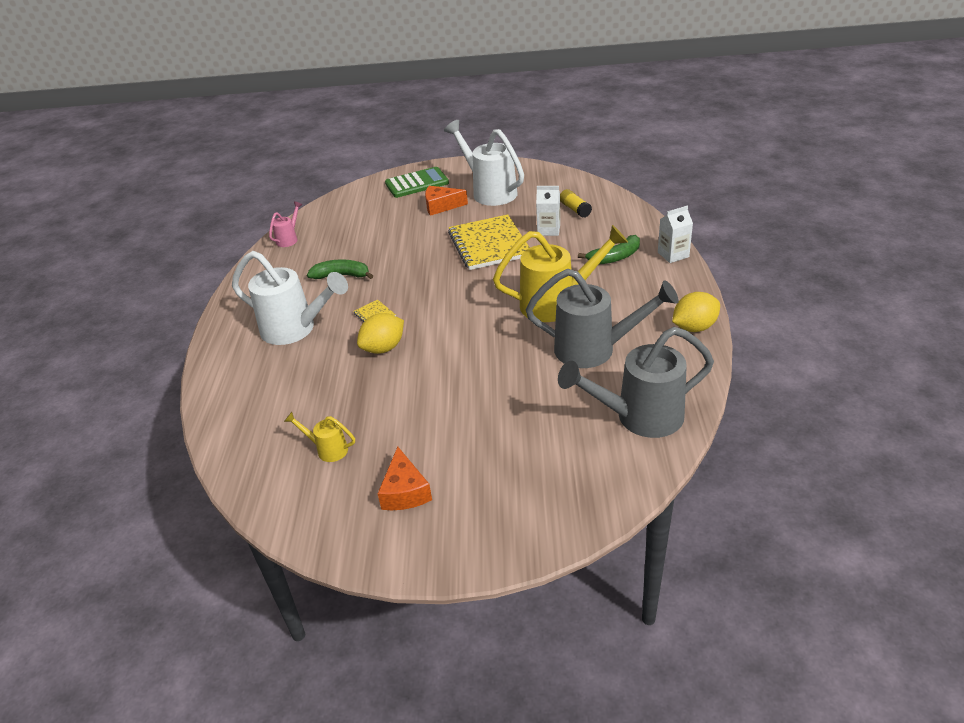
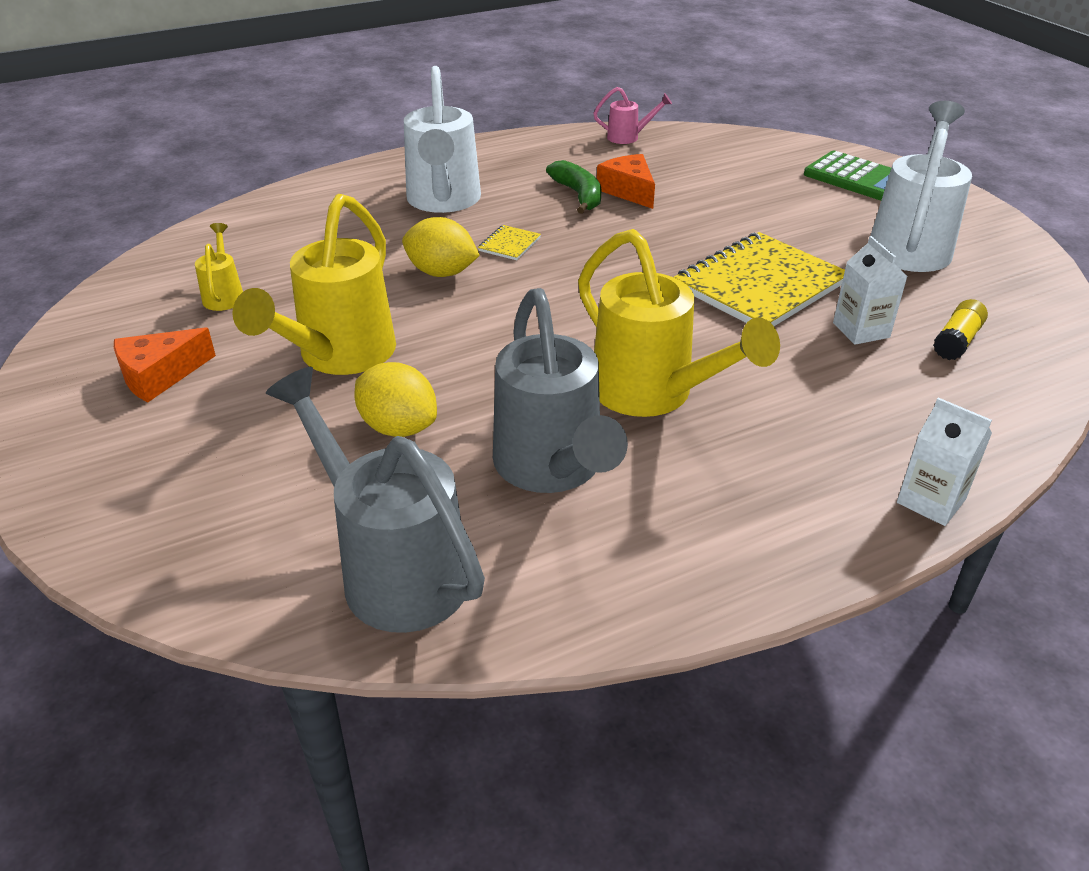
camera: 60 degrees right, 0 degrees up
(441, 206) = (821, 215): orange cheese -> orange cheese (628, 191)
(443, 406) = (339, 356): none -> yellow watering can
(615, 257) = (848, 426): green banana -> none
(694, 327) = (703, 586): yellow lemon -> yellow lemon (398, 427)

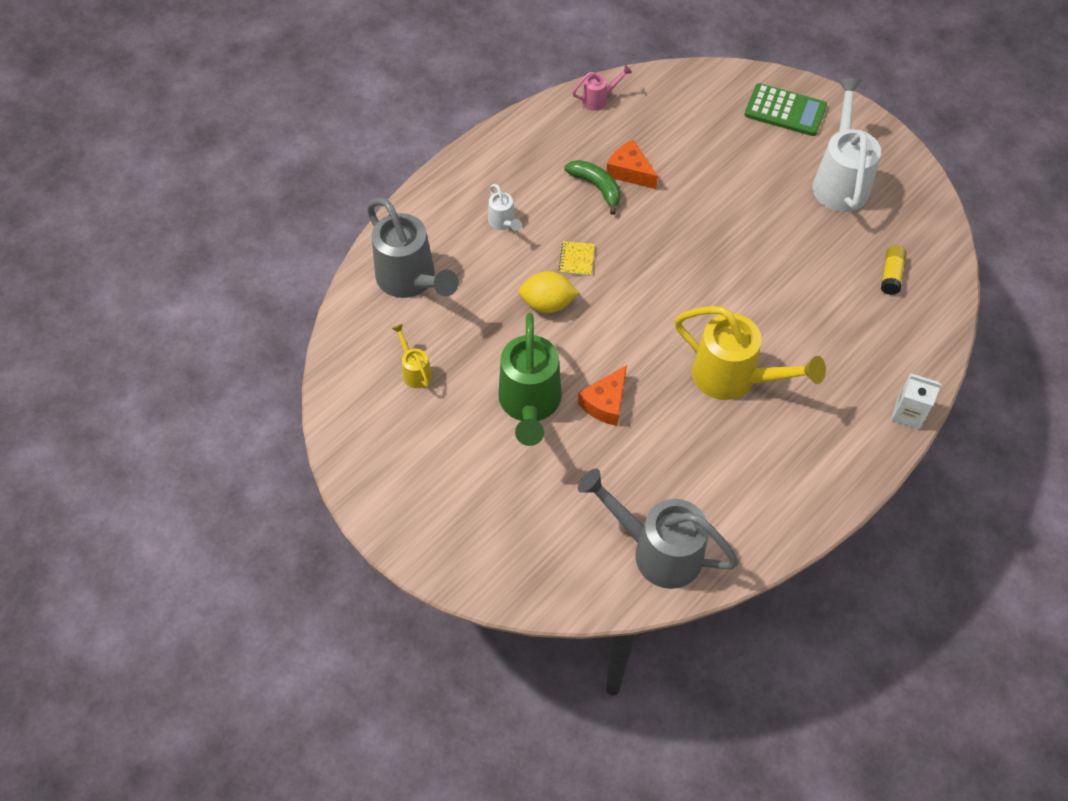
camera: 20 degrees left, 20 degrees up
(160, 375) = (428, 457): orange cheese -> orange cheese (606, 403)
(339, 356) = (529, 404): yellow watering can -> green watering can
(398, 427) = (601, 452): yellow lemon -> none
(443, 201) = (503, 223): white watering can -> white watering can, size x0.47
(552, 469) = (704, 455): grey watering can -> grey watering can (411, 280)
(760, 285) = (758, 254): yellow notebook -> none
(861, 330) = (833, 282): white carton -> none

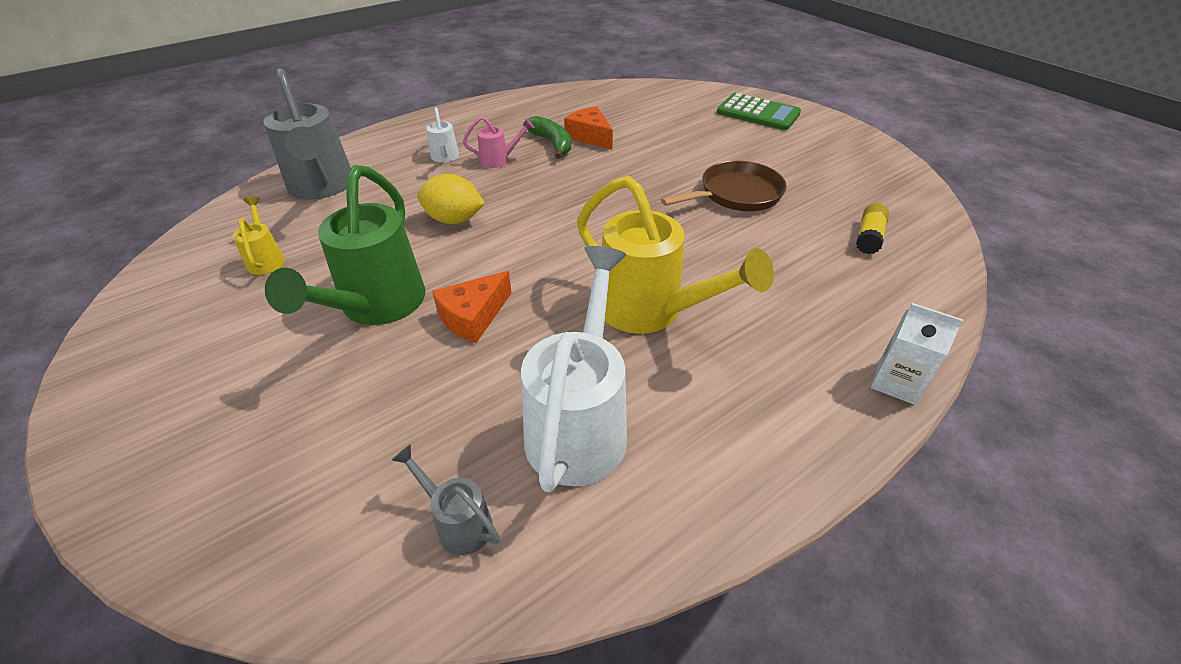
camera: 10 degrees right, 15 degrees down
(576, 259) = (505, 189): yellow notebook -> none
(598, 100) = (580, 94): pink watering can -> pink watering can (499, 160)
(657, 551) = (458, 522): grey watering can -> grey watering can, size x0.47
(779, 237) = (736, 194): none -> brown pan
(840, 181) = (810, 161): white watering can -> white watering can (580, 424)

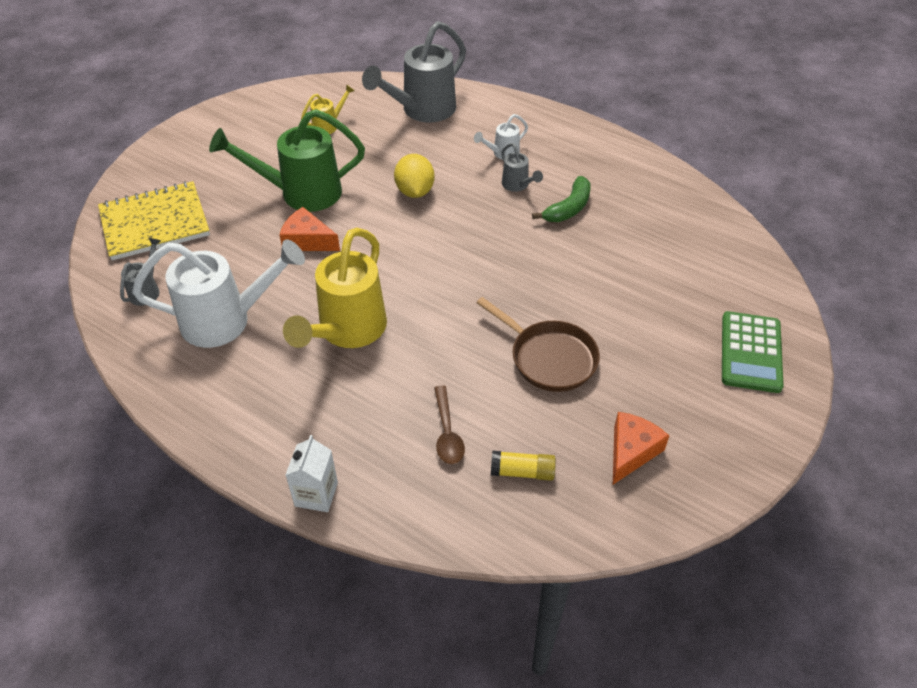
camera: 70 degrees right, 5 degrees up
(296, 489) = (155, 223): none -> yellow notebook
(499, 160) = (517, 185): pink watering can -> grey watering can
(590, 136) = (598, 229): orange cheese -> orange cheese (631, 451)
(816, 270) = (447, 432): none -> brown spoon

